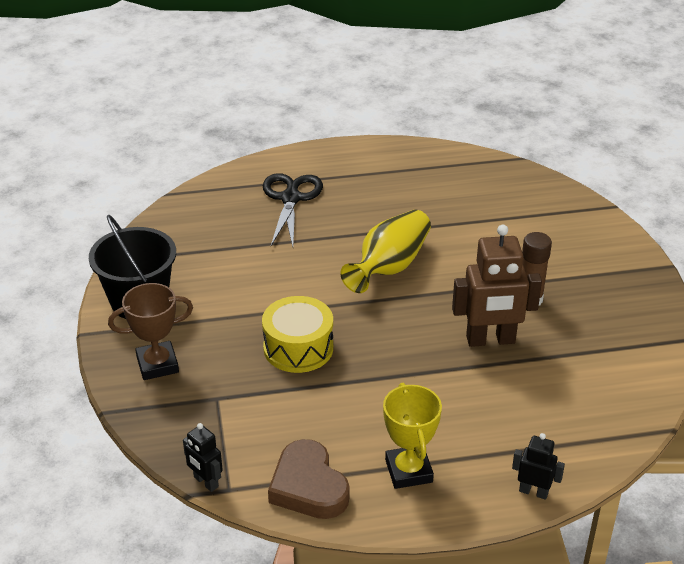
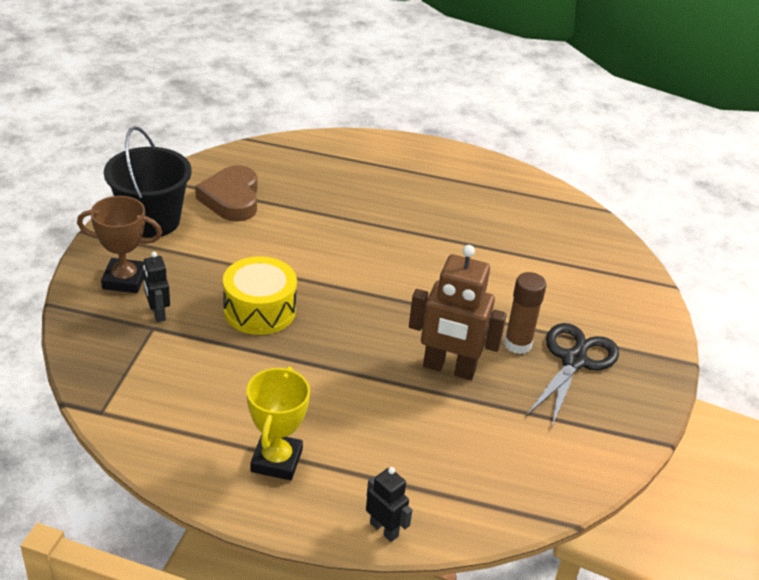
camera: 20 degrees right, 0 degrees up
(205, 482) = (85, 397): black robot -> black robot (158, 313)
(291, 198) = (353, 177): black scissors -> black scissors (574, 361)
(308, 486) = (173, 438): brown heart -> brown heart (231, 199)
(389, 266) = (400, 267): yellow vase -> none

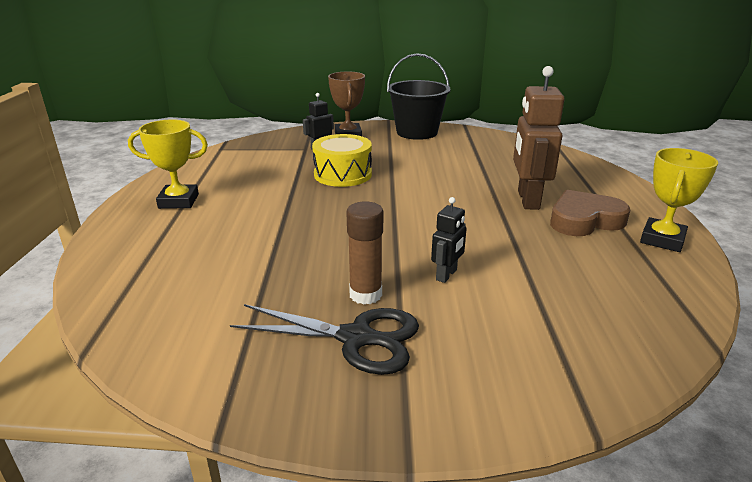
camera: 80 degrees right, 10 degrees down
(231, 199) = (468, 148): brown heart -> brown heart (584, 220)
(384, 529) = (100, 249): black robot -> black robot (446, 275)
(449, 369) = (307, 258): brown robot -> brown robot (527, 200)
(475, 169) = (662, 240): none -> yellow trophy

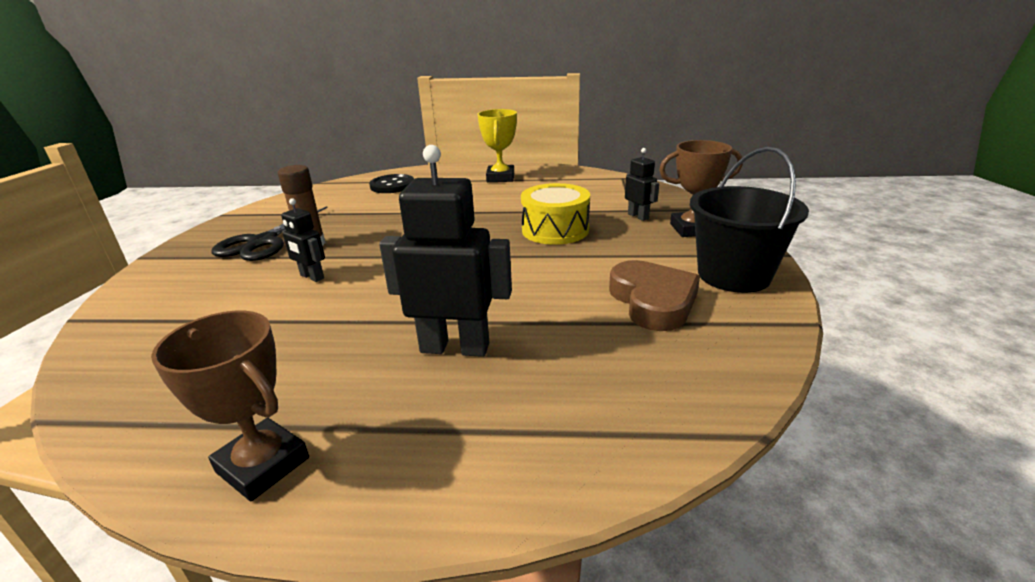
camera: 95 degrees right, 0 degrees up
(159, 272) = (392, 185): none -> black button
(527, 200) = (455, 347): brown robot -> black robot
(584, 220) = (369, 390): brown heart -> brown heart (653, 301)
(662, 240) = (263, 465): yellow trophy -> brown trophy

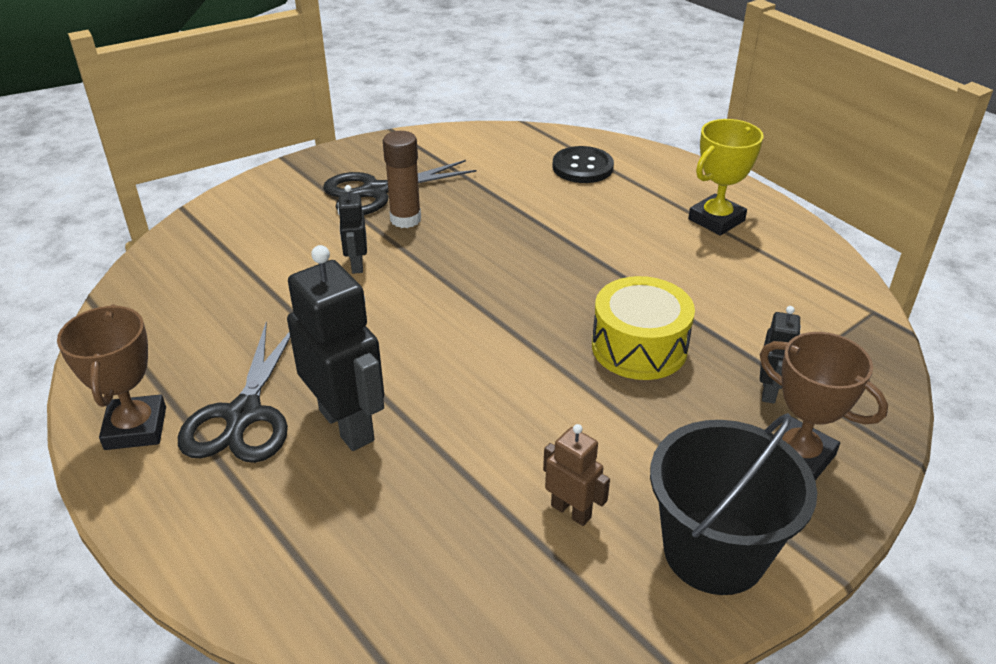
camera: 45 degrees right, 10 degrees up
(361, 392) = (243, 415): none -> black scissors
(653, 301) = (571, 511): brown heart -> brown robot

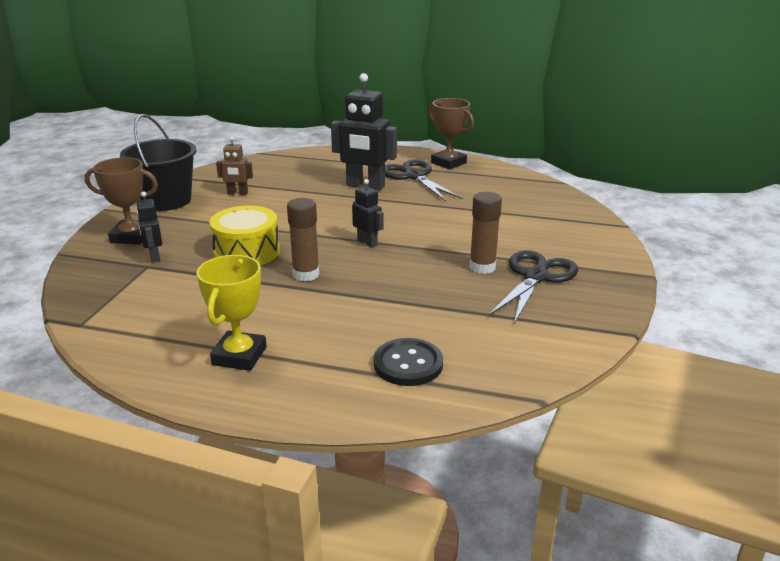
camera: 145 degrees right, 10 degrees down
(356, 264) = (466, 235): black robot -> black robot (367, 242)
(593, 282) = (306, 274): none -> brown glue stick

